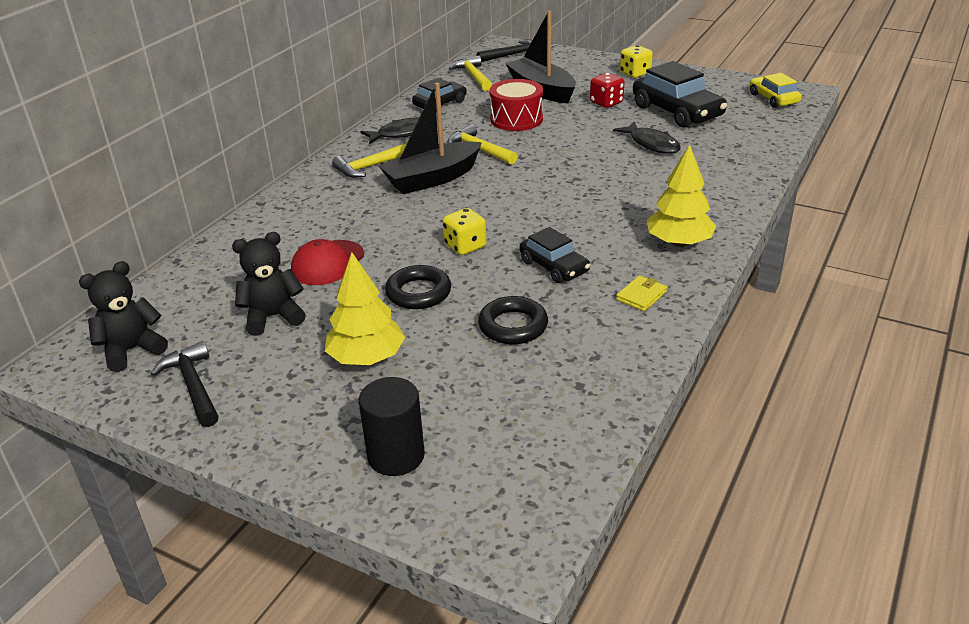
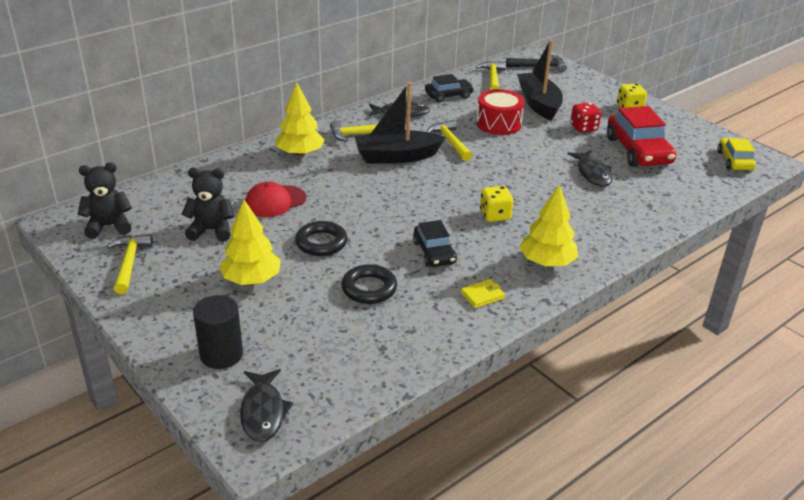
camera: 20 degrees right, 0 degrees up
(193, 386) = (129, 263): black hammer -> yellow hammer
(317, 203) = (300, 153): none -> yellow tree
(465, 246) = (381, 217): yellow dice -> yellow dice (495, 215)
(500, 505) = (263, 412): none -> black fish
(677, 111) = (638, 151): black car -> red car

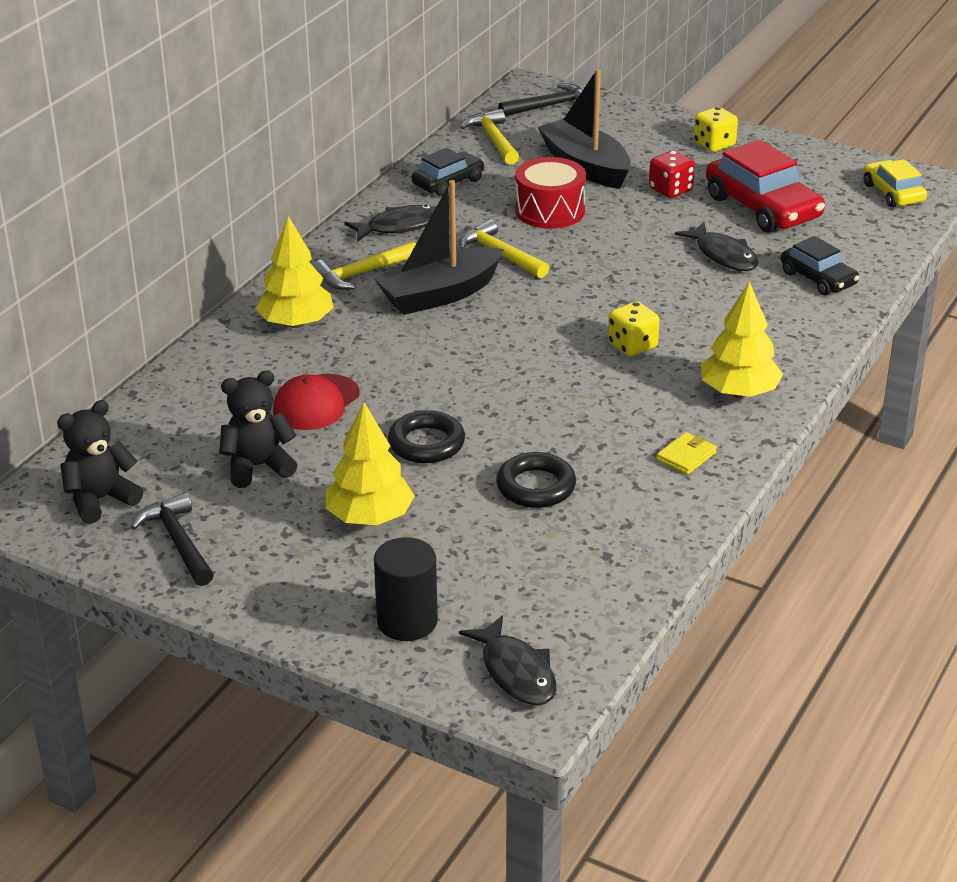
camera: 20 degrees left, 0 degrees up
(129, 263) = (178, 542): yellow hammer -> black hammer
(434, 252) = (587, 417): black car -> black car (818, 278)

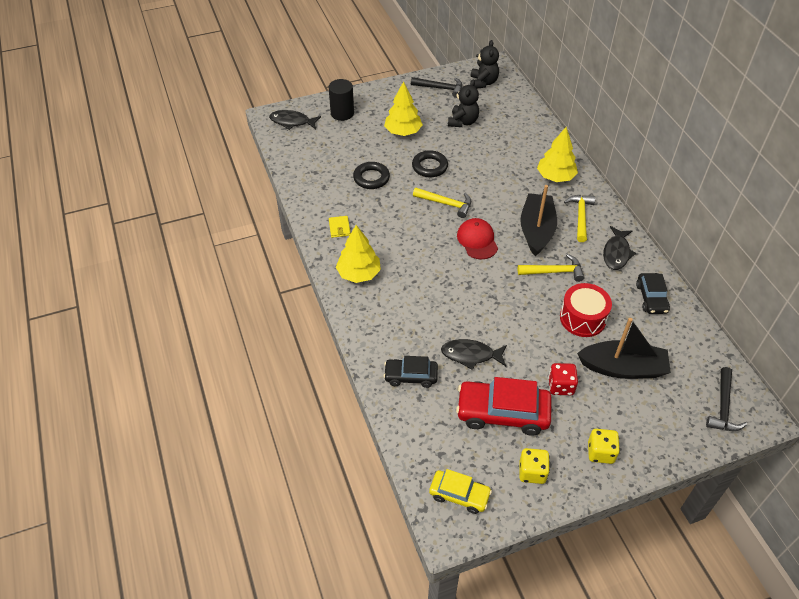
camera: 130 degrees right, 15 degrees up
(316, 403) = (488, 154): red cap -> red cap (477, 240)
(493, 140) = (692, 349): yellow hammer -> yellow hammer (446, 204)
(632, 346) = (429, 264): yellow dice -> yellow dice (532, 472)

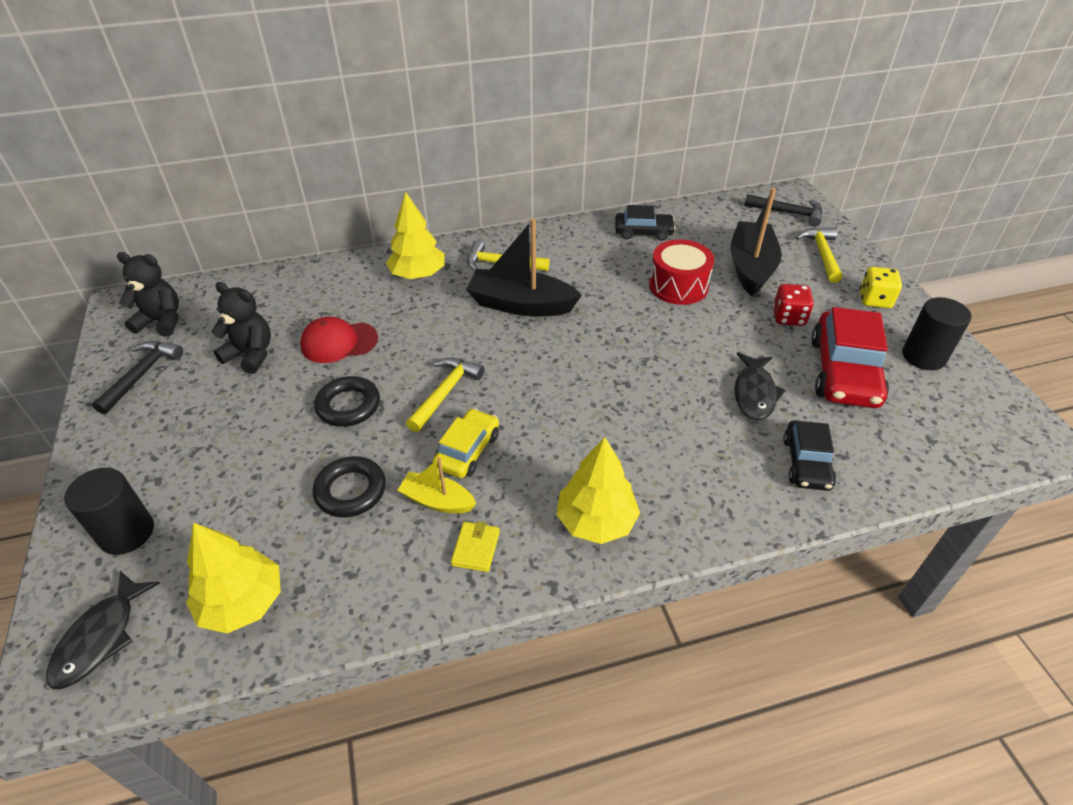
camera: 85 degrees left, 5 degrees down
(339, 228) = (475, 548): yellow wallet -> yellow wallet turned 75 degrees counterclockwise
(367, 210) = (437, 501): none -> yellow boat
(403, 132) = (238, 435): yellow tree -> yellow tree (242, 603)
(459, 495) = (986, 426): yellow car -> yellow car (467, 450)
(477, 240) = (533, 365): red cap -> red cap (339, 342)
(532, 472) = (923, 356): yellow dice -> black cylinder
(554, 272) = (599, 299): yellow hammer -> yellow hammer (822, 254)
(616, 253) = (570, 245): black fish -> none

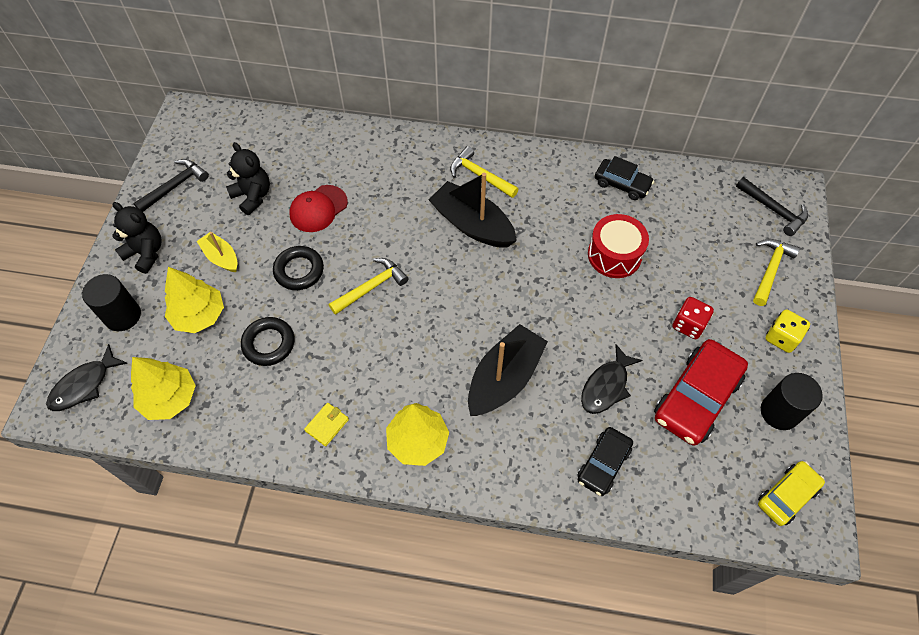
camera: 25 degrees right, 15 degrees up
(161, 321) = (205, 140): black teddy bear -> black teddy bear (146, 253)
(339, 342) = (318, 209): red cap -> red cap turned 60 degrees counterclockwise
(418, 275) = (408, 162): yellow tree -> yellow tree (199, 315)
(437, 501) = (320, 377): yellow boat -> yellow boat (221, 257)
(467, 450) = (361, 344): yellow car -> yellow car (787, 495)
(750, 267) = (693, 259): black boat -> black boat (504, 378)

